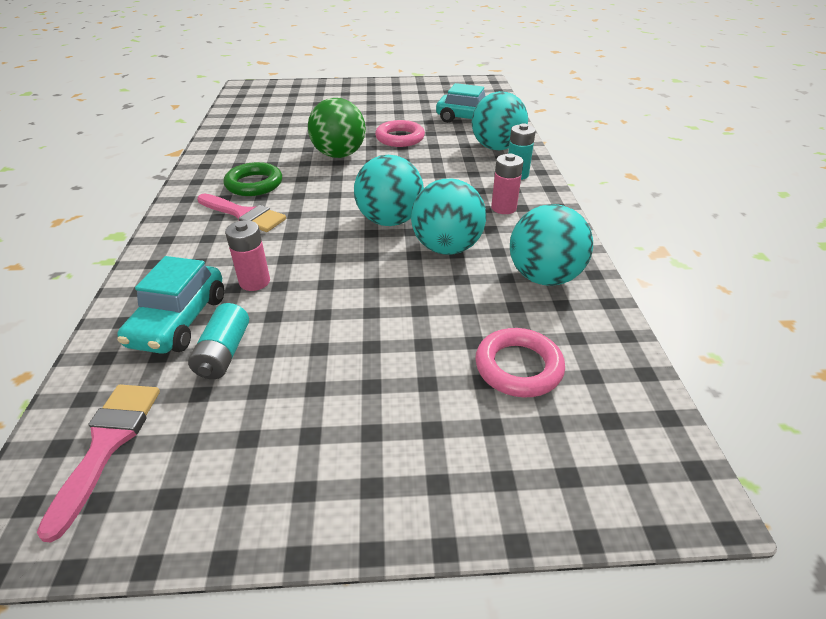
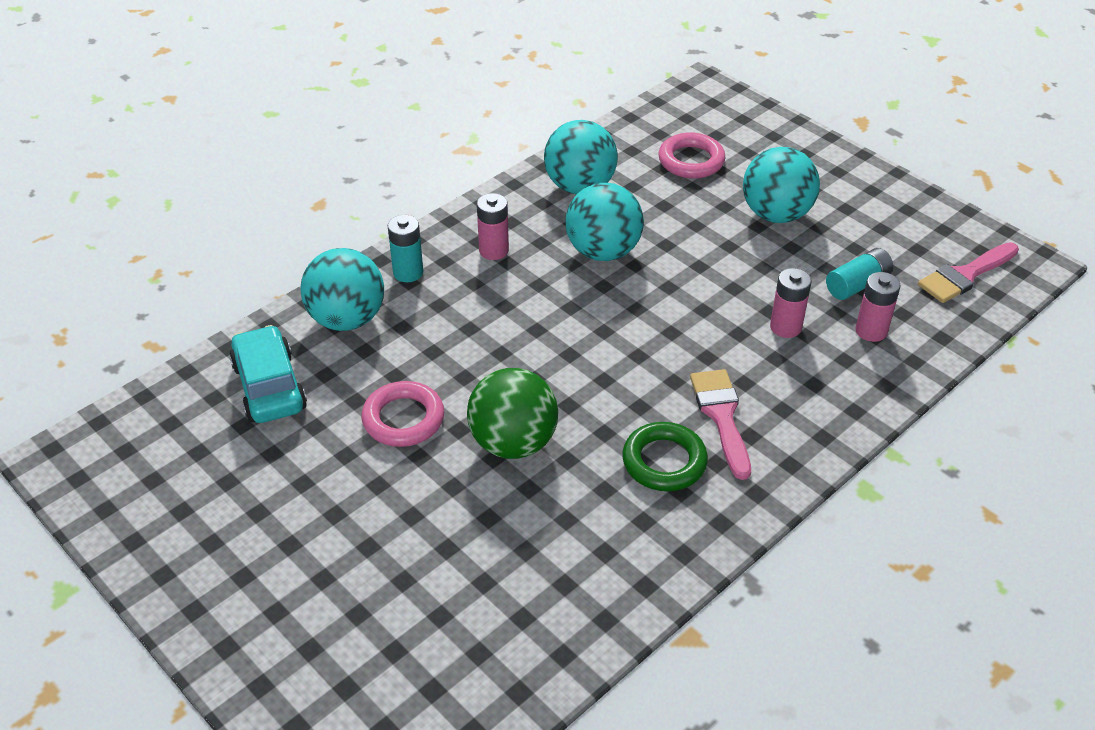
camera: 130 degrees left, 5 degrees up
(179, 321) = (871, 331): turquoise car -> pink battery
(389, 221) = (604, 308): turquoise ball -> turquoise ball (776, 214)

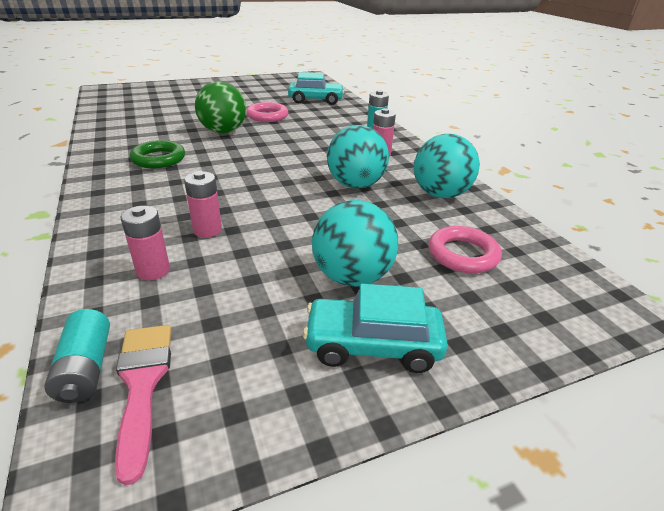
camera: 110 degrees right, 10 degrees down
(347, 319) = (348, 116): turquoise ball -> none
(721, 416) = (164, 182): pink brush -> none
(841, 188) = (372, 345): none -> turquoise car
(857, 284) = (214, 288): turquoise battery -> turquoise battery (86, 368)

